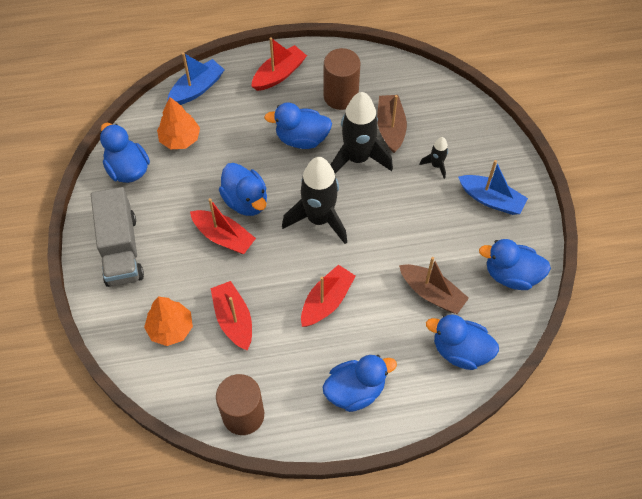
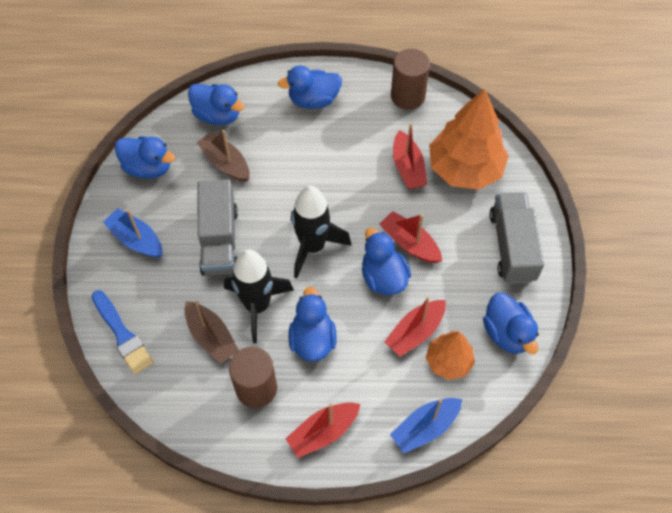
camera: 170 degrees left, 0 degrees up
(170, 328) = (465, 169): orange tree -> orange tree, size x1.81
(302, 138) = (312, 339): blue duck -> blue duck turned 105 degrees counterclockwise
(326, 301) = (322, 170): red boat -> red boat (415, 332)
(390, 128) = (211, 337): brown boat -> brown boat turned 45 degrees counterclockwise
(411, 211) = (219, 240): none -> grey truck
(436, 165) = (177, 284): black rocket -> none
(468, 118) = (122, 334): none -> blue brush

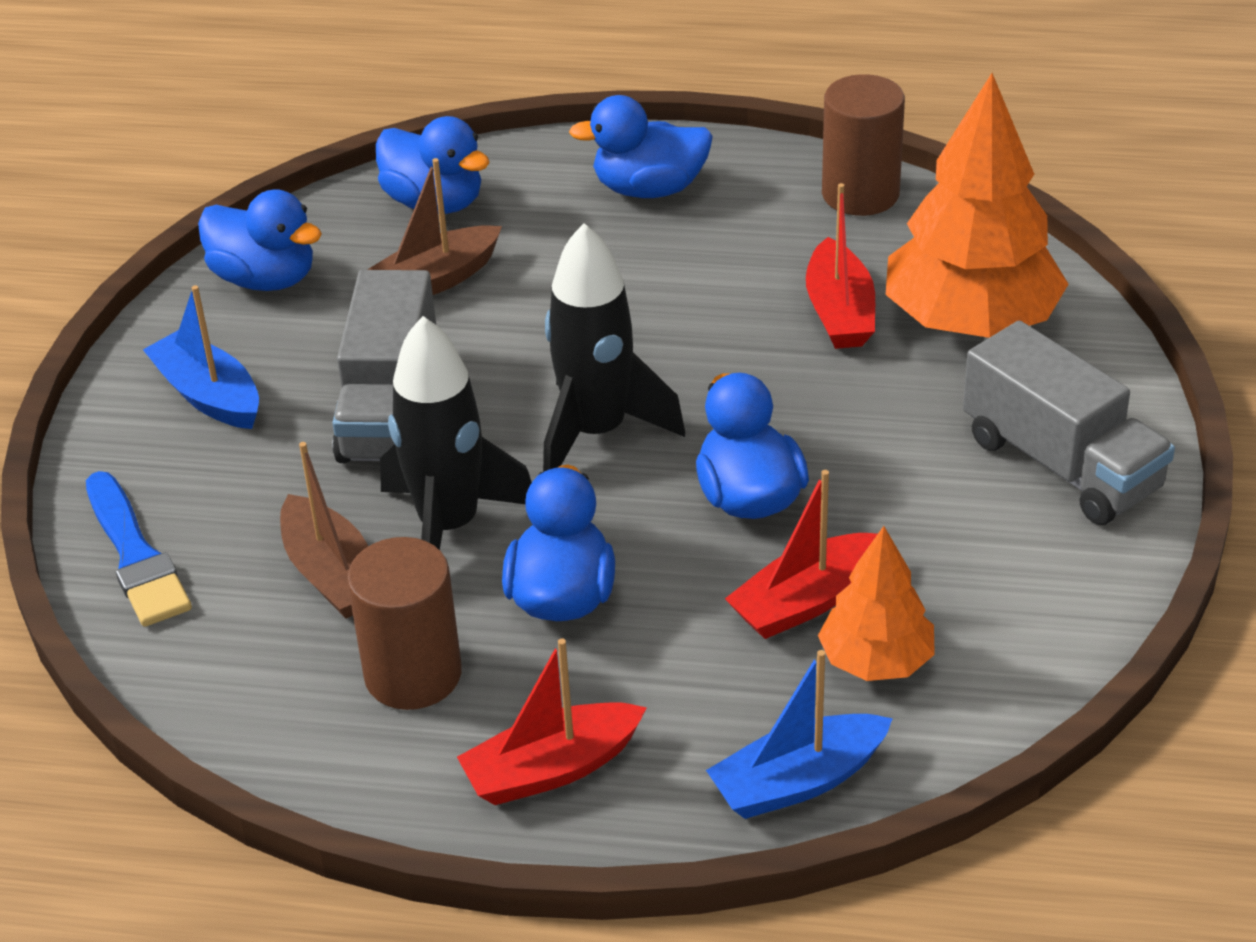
camera: 10 degrees right, 20 degrees down
(225, 163) = (434, 281): brown boat -> brown boat turned 90 degrees counterclockwise
(410, 243) = (821, 442): red boat -> none
(507, 333) = (1026, 620): blue duck -> none
(512, 246) = (1061, 464): grey truck -> grey truck turned 135 degrees clockwise

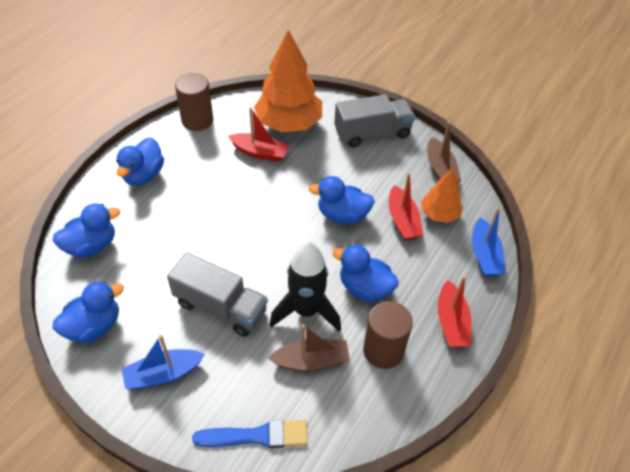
camera: 70 degrees left, 10 degrees up
(434, 281) = (146, 264): brown boat -> brown boat (440, 169)
(597, 433) = (280, 245): black rocket -> none

